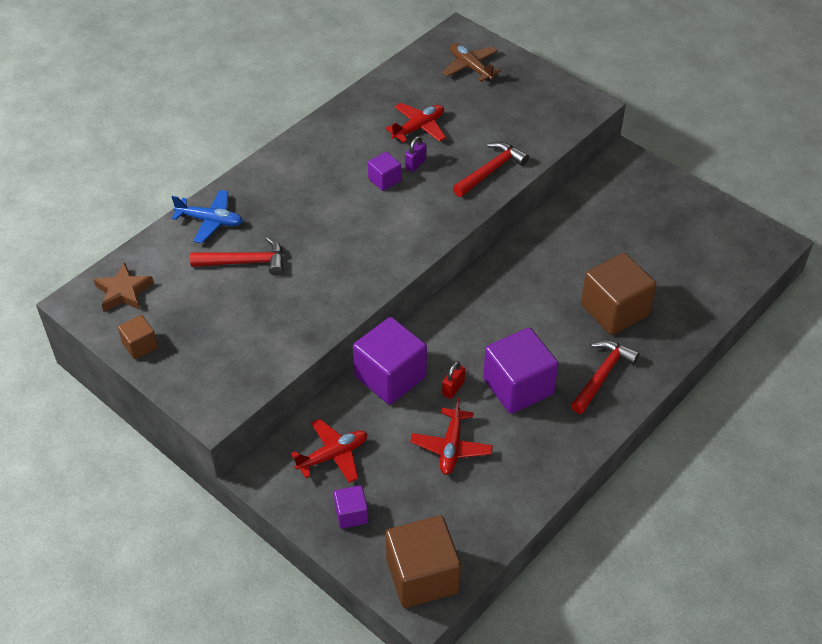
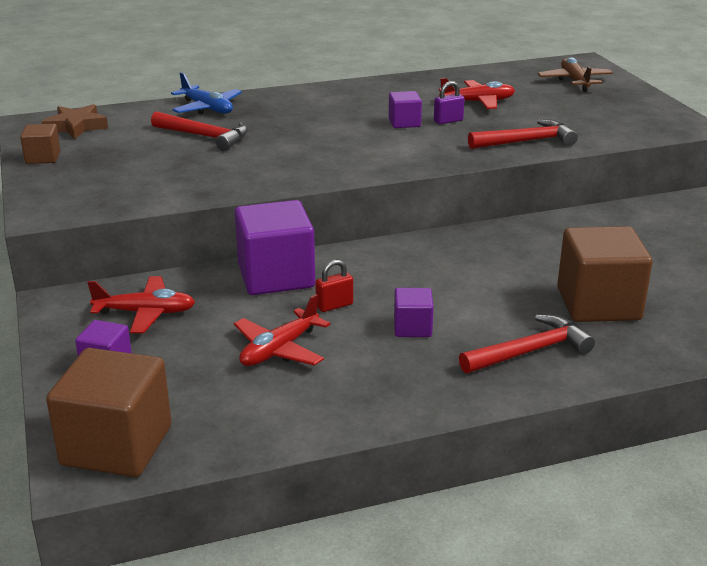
camera: 30 degrees right, 20 degrees down
(518, 386) = (412, 327): purple cube -> purple cube, size x0.50

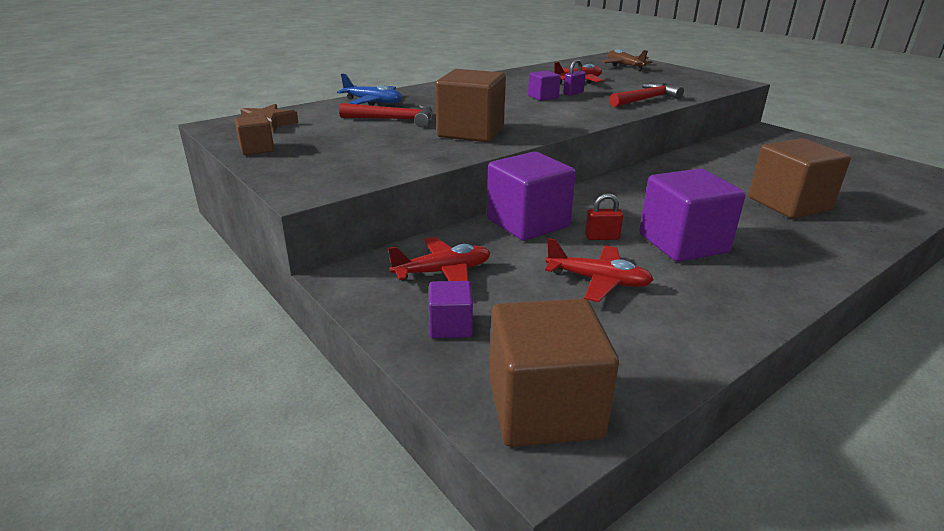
camera: 20 degrees left, 0 degrees up
(266, 164) = (471, 132): none -> brown cube
(279, 349) = (598, 281): red plane -> red plane turned 90 degrees counterclockwise
(334, 305) = (602, 237): red padlock -> red padlock turned 45 degrees clockwise
(412, 327) = (683, 243): purple cube -> purple cube, size x1.99
(530, 351) = (790, 245): red hammer -> none

